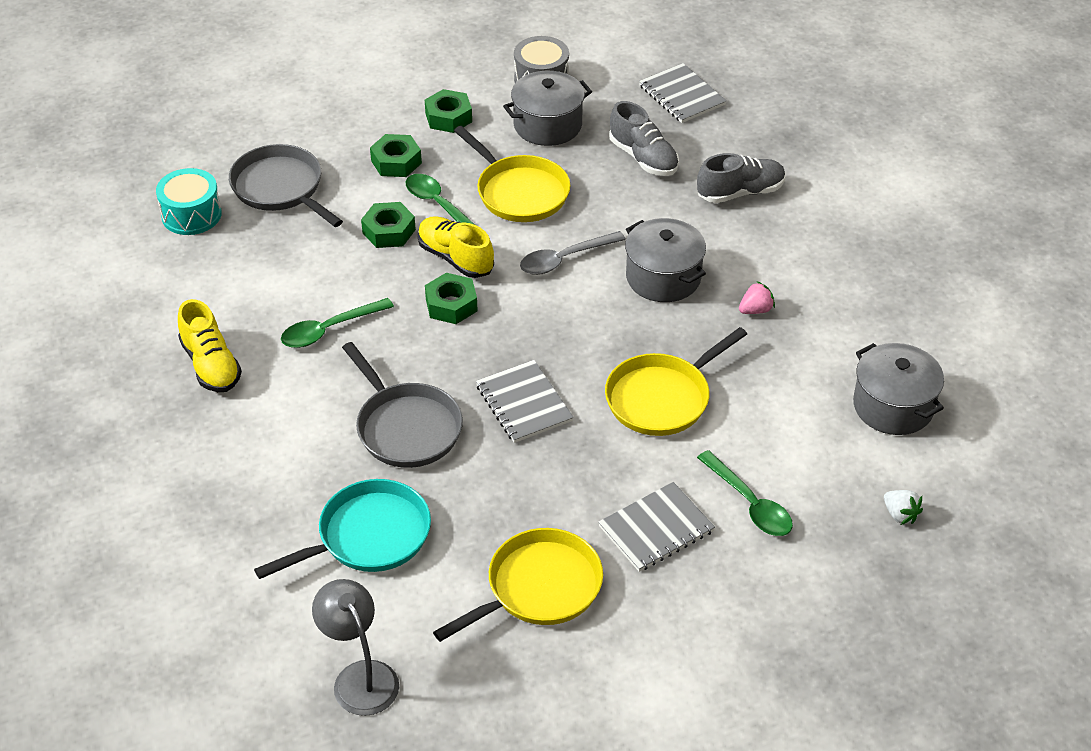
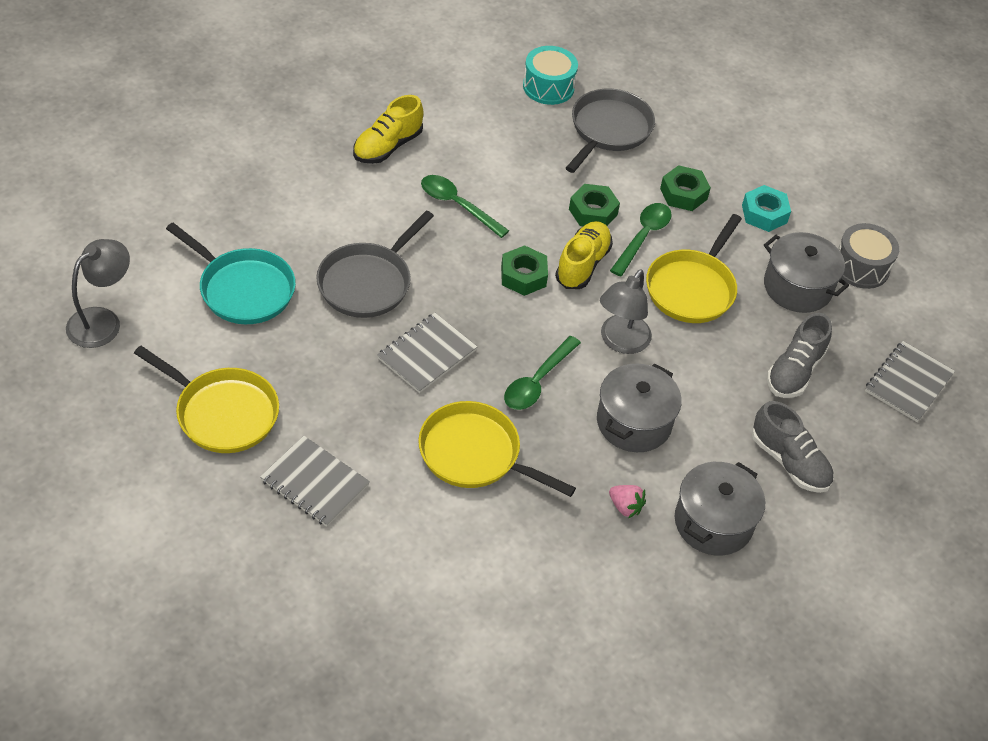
camera: 65 degrees right, 5 degrees up
(448, 117) = (764, 214): green nut -> turquoise nut
(565, 259) = (620, 342): grey spoon -> grey lamp
(749, 503) = (369, 549): green spoon -> green spoon (537, 381)
(893, 406) = (543, 651): grey pot -> grey pot (713, 522)
(900, 515) = (399, 680): white strawberry -> none

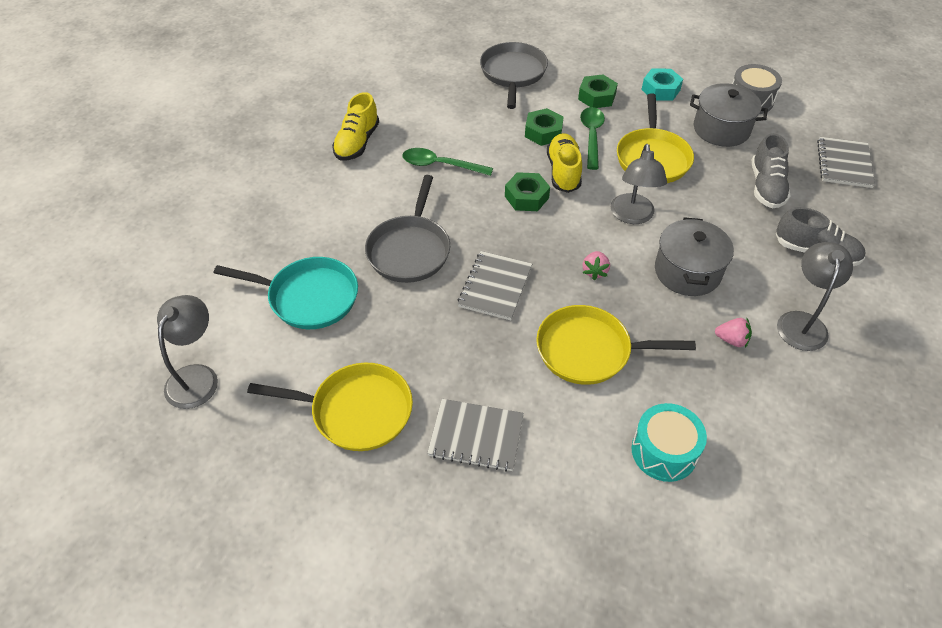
camera: 20 degrees left, 0 degrees up
(537, 381) = (594, 271): green spoon -> pink strawberry
(548, 87) = (449, 60): turquoise drum -> turquoise drum (664, 451)
(713, 522) = (802, 322): grey pot -> grey lamp

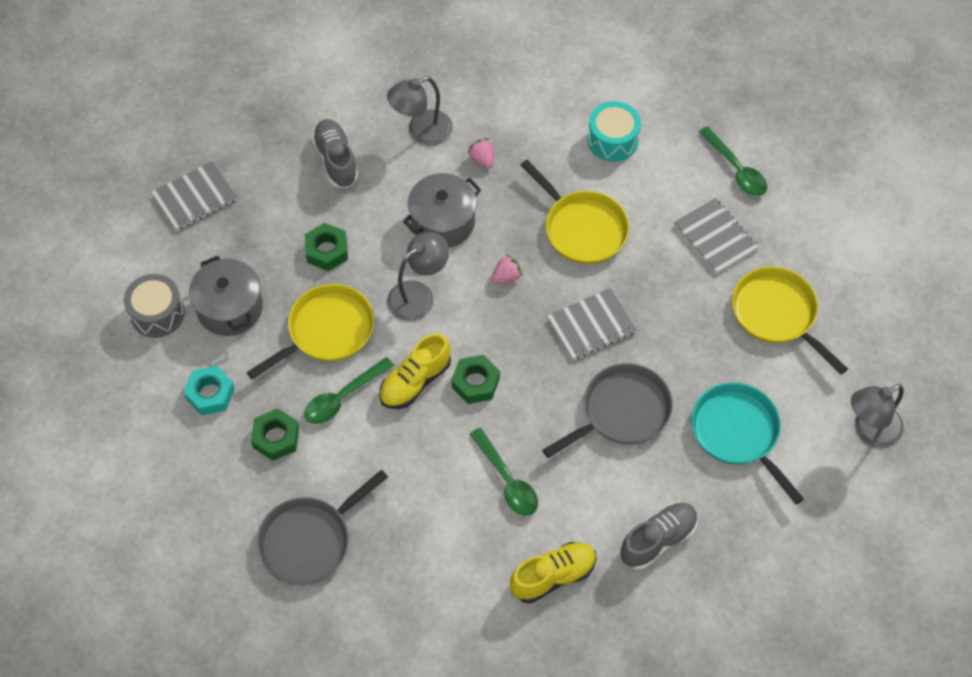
camera: 135 degrees left, 10 degrees up
(527, 525) = (736, 169): none -> green spoon
(543, 132) = (377, 439): green nut -> green nut (327, 251)
(766, 187) = (284, 231): grey shoe -> grey shoe (658, 540)

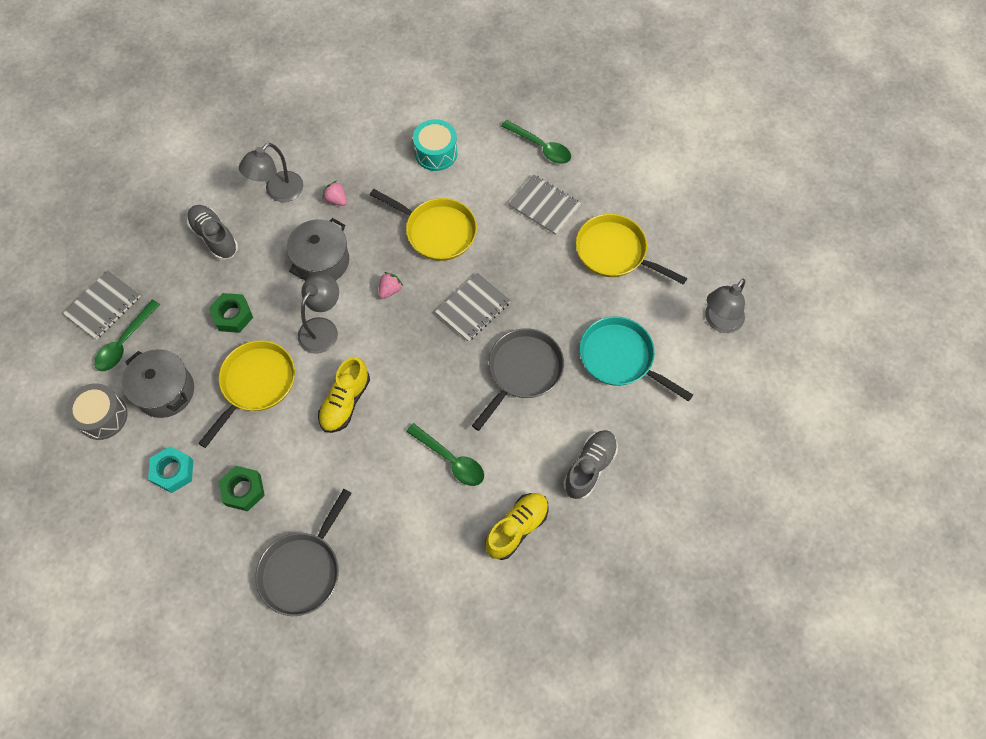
camera: 20 degrees left, 5 degrees up
(343, 397) = (289, 436): green spoon -> green spoon (125, 342)
(475, 383) = (396, 386): green nut -> none

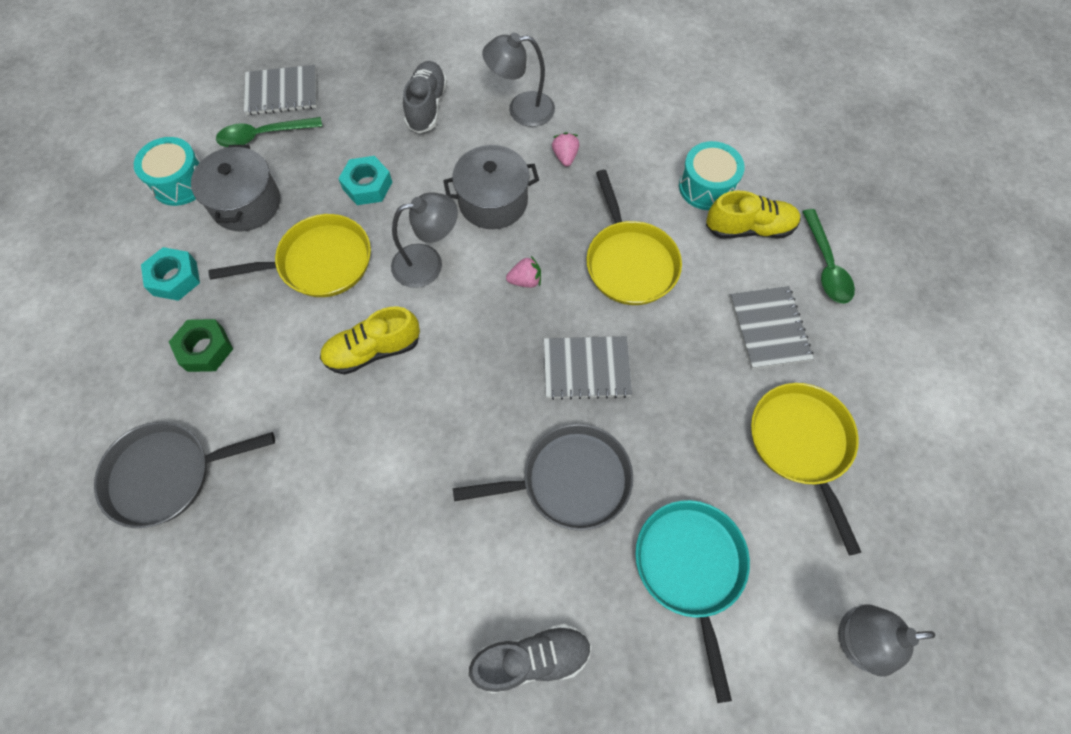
camera: 45 degrees right, 0 degrees up
(103, 416) = (180, 182): grey drum -> turquoise drum
(233, 316) = (367, 185): green nut -> turquoise nut
(451, 459) = (404, 503): green spoon -> none
(517, 528) = (389, 645): yellow shoe -> yellow shoe (749, 228)

